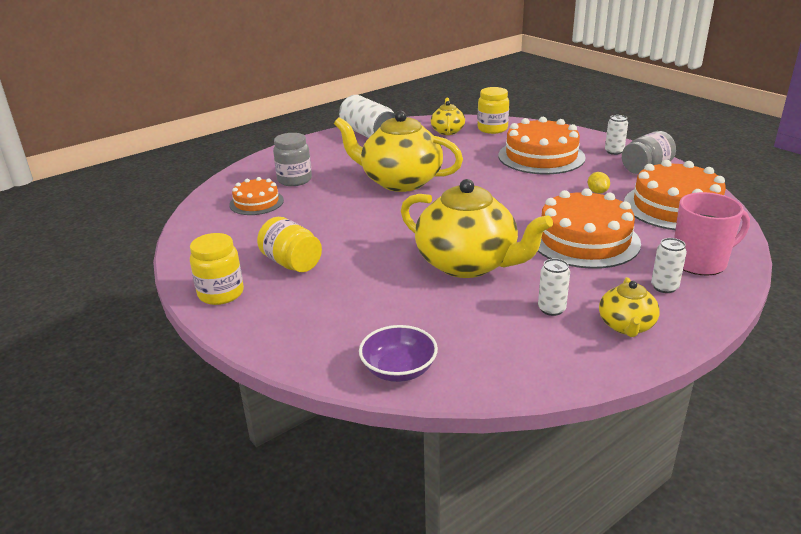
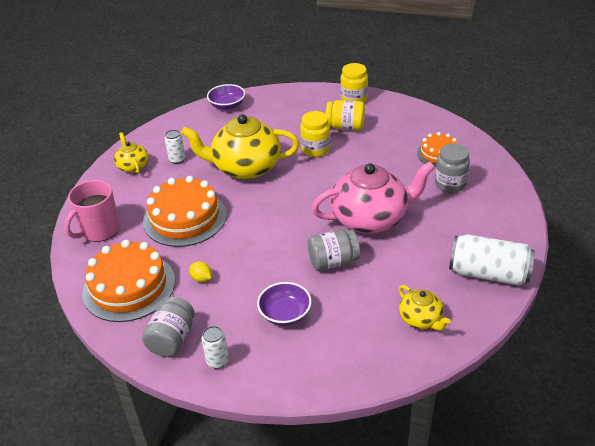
camera: 145 degrees right, 10 degrees up
(400, 181) = (370, 219): yellow teapot -> pink teapot
(469, 169) = (333, 262): none -> grey jar
(492, 129) = (379, 349): yellow jar -> yellow jar (315, 149)
(541, 156) = (285, 314): orange cake -> purple bowl
(664, 287) = (119, 200): white can -> none

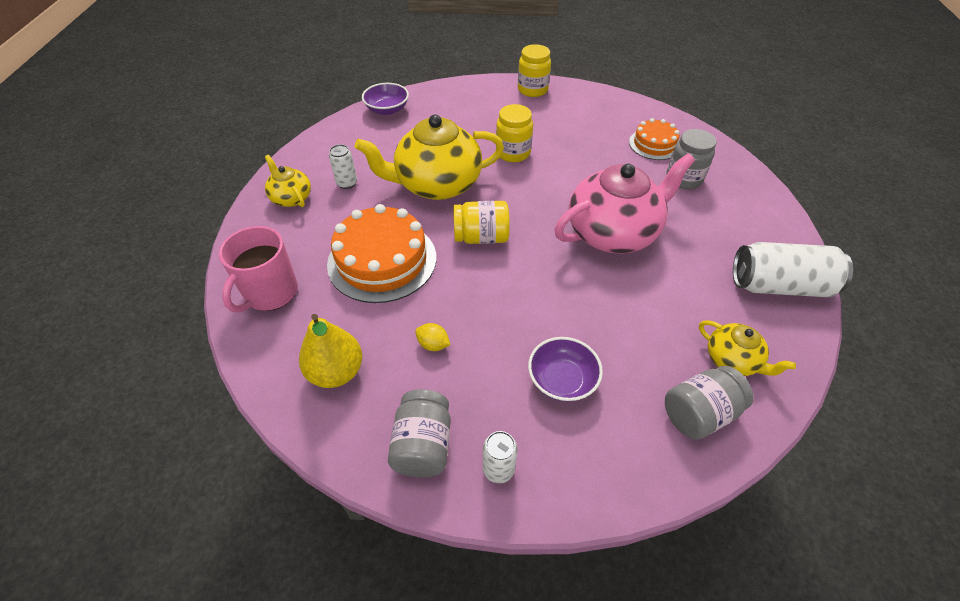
camera: 15 degrees left, 10 degrees up
(129, 286) = (336, 372): orange cake -> yellow pear
(333, 262) = (592, 296): grey jar -> grey jar (699, 413)
(345, 127) = (536, 122): yellow jar -> yellow jar (481, 237)

